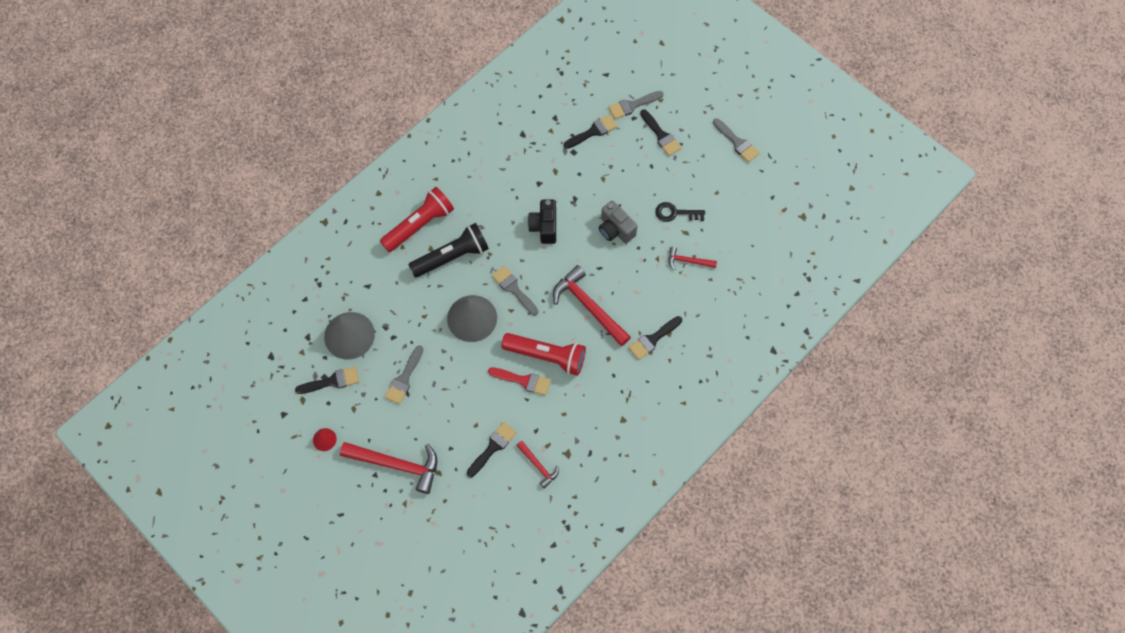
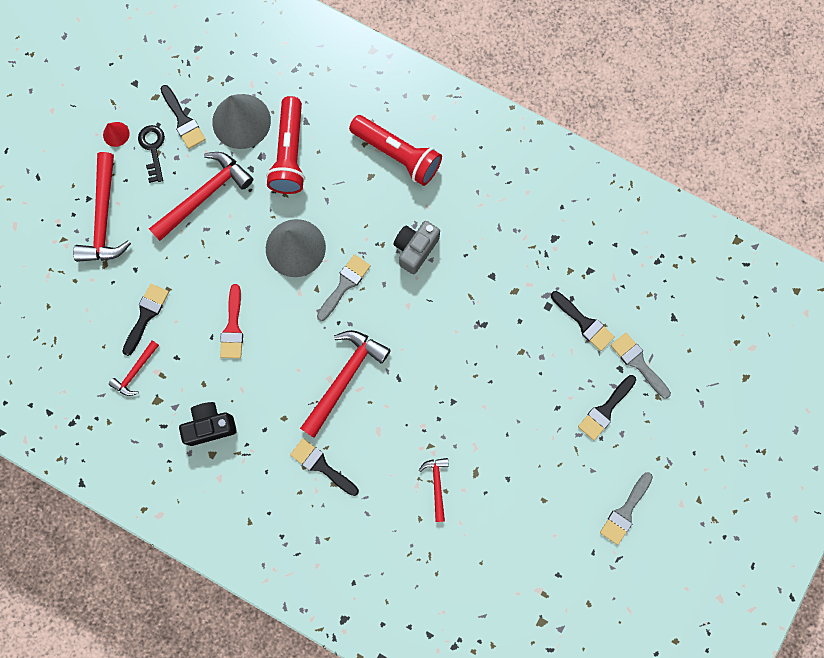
camera: 75 degrees right, 10 degrees up
(404, 378) = (204, 195): grey brush -> red hammer
(452, 256) = (367, 203): black flashlight -> none
(493, 447) = (146, 315): black brush -> black brush turned 90 degrees counterclockwise
(544, 227) = (435, 298): black camera -> black camera (210, 425)
(546, 356) = (269, 345): red flashlight -> red flashlight (290, 153)
(615, 229) = (455, 384): grey camera -> grey camera (415, 249)
(675, 213) = (499, 454): black key -> black key (153, 149)

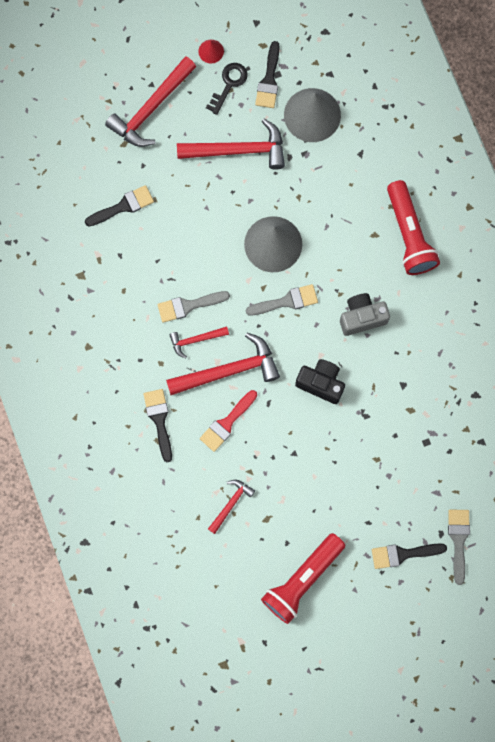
camera: 40 degrees right, 0 degrees up
(135, 371) = (82, 241): red hammer -> red hammer (196, 340)
(210, 425) = (104, 325): black camera -> black camera (321, 383)
(233, 327) = (178, 266): red brush -> red brush (227, 423)
(290, 153) = (328, 169): red flashlight -> red flashlight (302, 580)
(584, 323) = (443, 477): black brush -> none
(625, 511) = (353, 639): grey brush -> grey brush (188, 306)

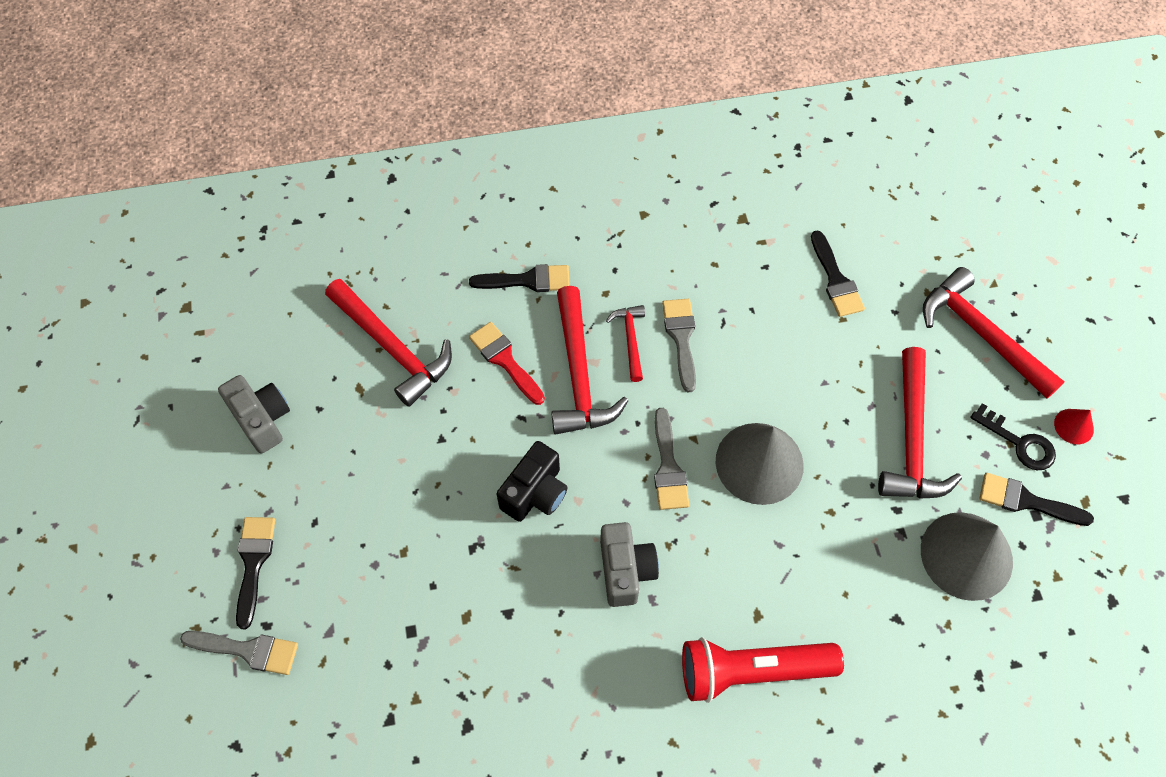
camera: 100 degrees right, 15 degrees down
(231, 504) = (392, 348): red hammer -> red hammer, size x1.89
(302, 580) = (262, 420): red flashlight -> grey camera

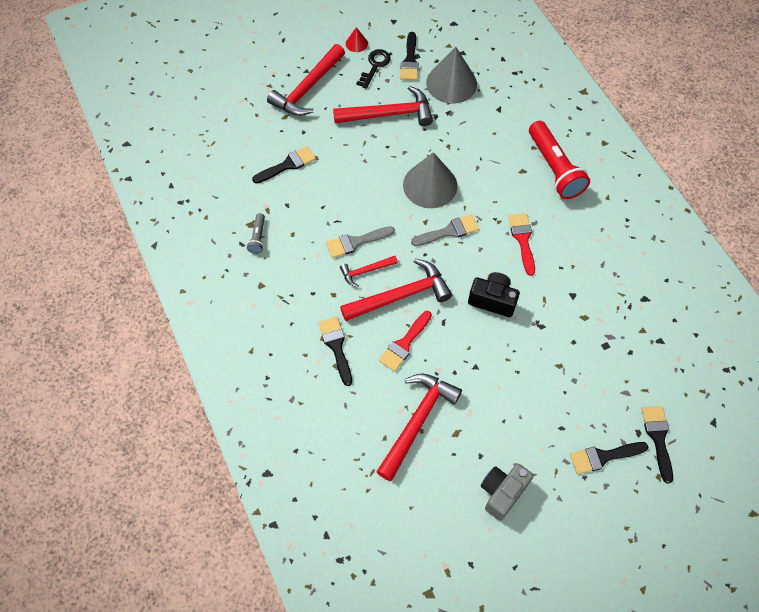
camera: 105 degrees left, 0 degrees up
(247, 650) = (658, 438): grey brush -> black brush
(625, 570) = (522, 240): grey camera -> red brush
(719, 223) = (258, 237): none -> grey flashlight

